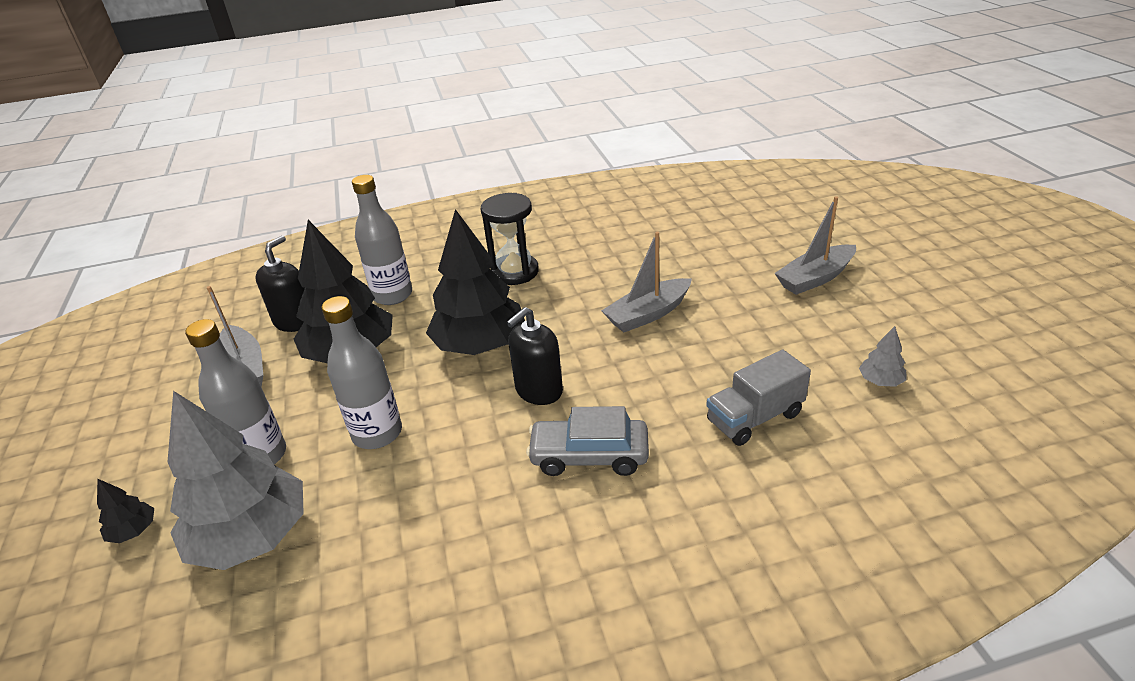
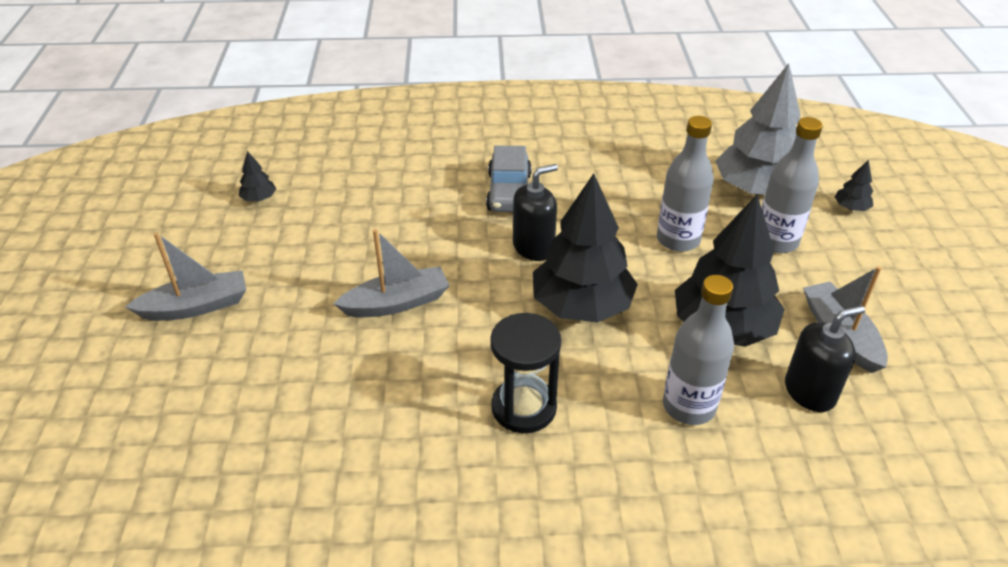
camera: 170 degrees left, 5 degrees up
(295, 321) = (810, 392): black soap dispenser -> black soap dispenser turned 150 degrees counterclockwise
(589, 456) = (509, 192): grey car -> grey car turned 75 degrees clockwise
(754, 418) = (374, 193): grey truck -> none
(880, 381) = (259, 198): grey tree -> black tree

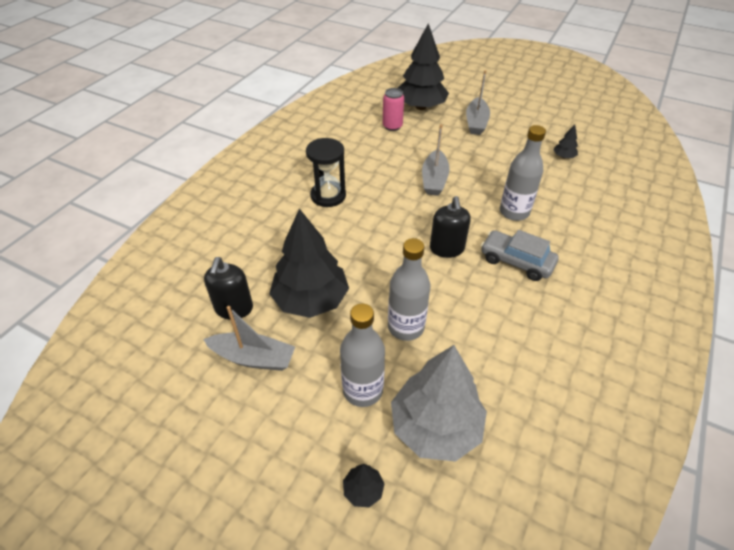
camera: 120 degrees right, 5 degrees up
(260, 412) = (392, 126): none -> pink can
(581, 306) = (379, 246): black tree -> black tree (421, 107)
(689, 406) = (274, 252): grey bottle -> grey bottle (514, 212)

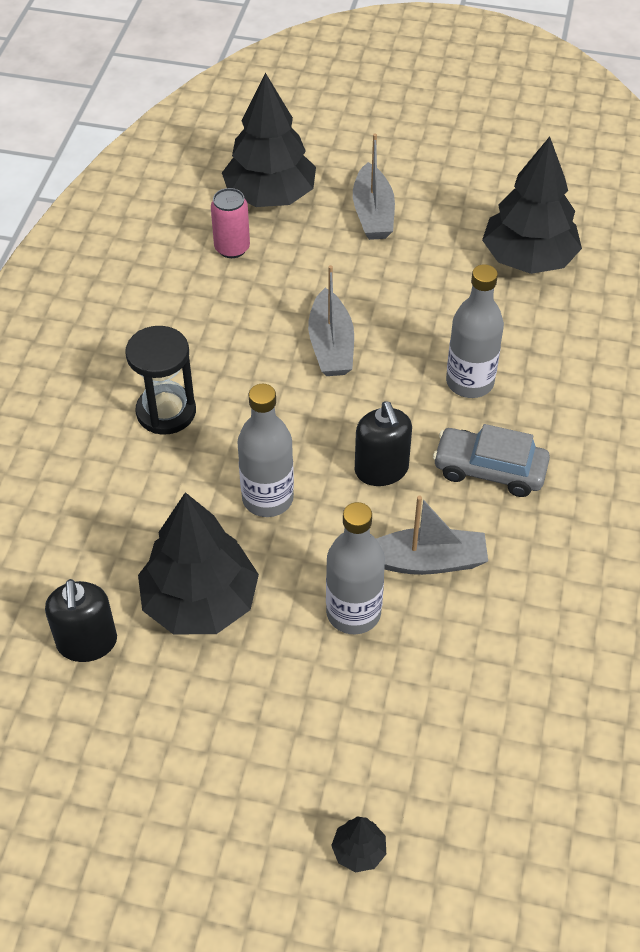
camera: 15 degrees left, 5 degrees up
(253, 358) = (147, 711): grey boat -> grey boat (426, 561)
(362, 390) = (319, 720): grey bottle -> grey bottle (267, 498)
(435, 426) = (430, 746): grey tree -> none
(563, 156) = (528, 258): black tree -> black tree, size x2.44

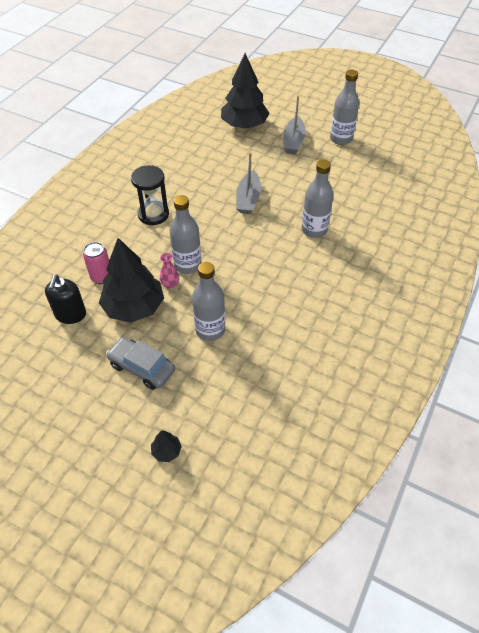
camera: 15 degrees right, 0 degrees up
(232, 248) = (216, 145): pink can -> pink can (101, 277)
(249, 542) = (170, 284): none -> pink vase
(381, 470) = (251, 263): black soap dispenser -> none
(426, 561) = (258, 313): grey boat -> none
(457, 192) = (341, 139): none -> grey bottle
(489, 470) = (309, 274): grey car -> grey car (142, 368)
(528, 258) = (367, 176): black tree -> none

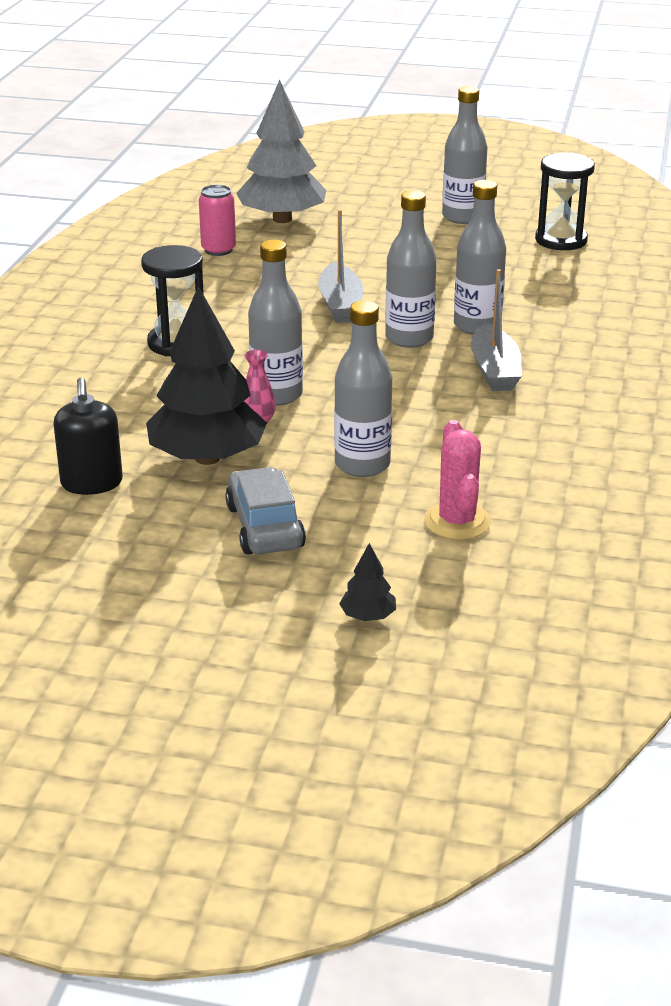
camera: 15 degrees left, 20 degrees down
(101, 277) = (124, 430): pink can -> pink can (218, 250)
(142, 368) = (264, 527): grey car -> grey car turned 60 degrees clockwise
(242, 387) = (457, 521): none -> pink cactus
(244, 125) = (282, 219): black tree -> grey tree
(274, 233) = (409, 338): none -> grey bottle
(293, 141) = (381, 229): grey boat -> grey boat (494, 370)
(388, 167) = (561, 240): none -> black hourglass

